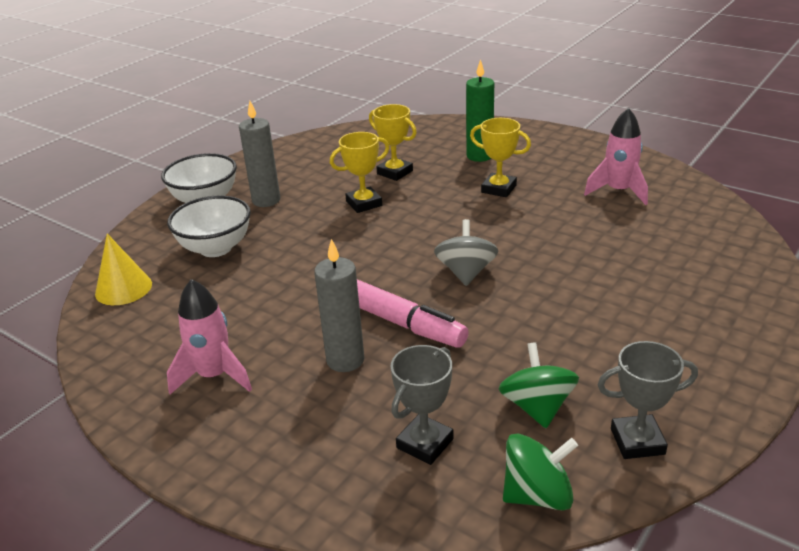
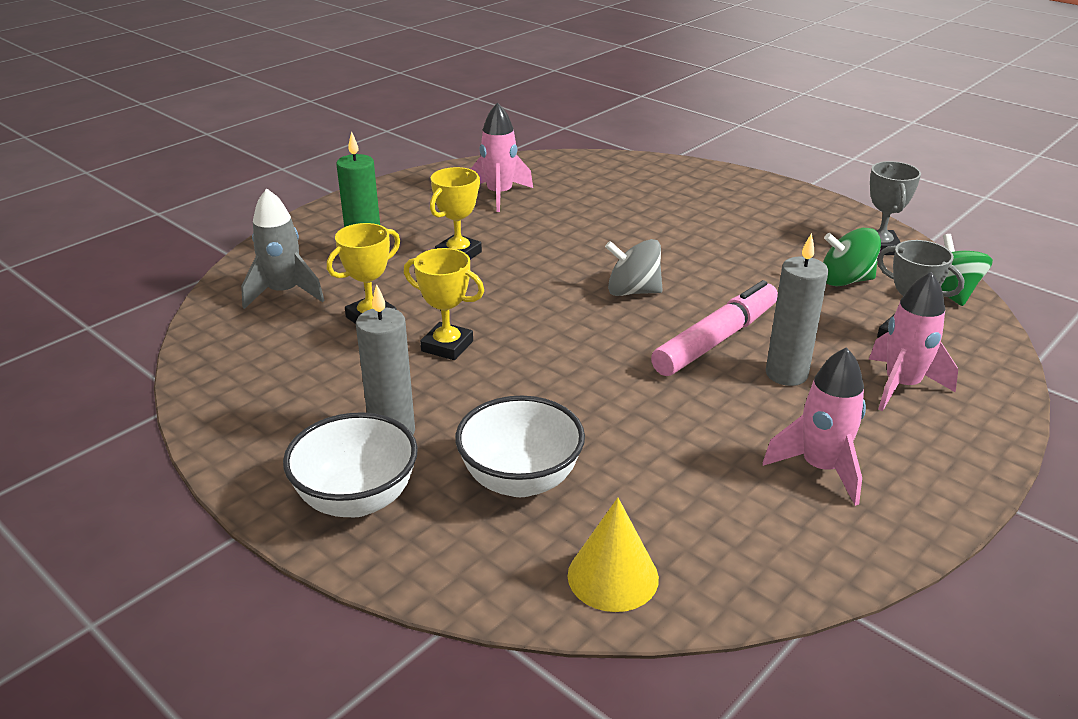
camera: 85 degrees left, 0 degrees up
(332, 434) = (901, 386): none -> pink rocket
(364, 203) = (447, 346): yellow trophy -> yellow trophy turned 45 degrees counterclockwise
(419, 140) = (284, 293): none -> grey rocket

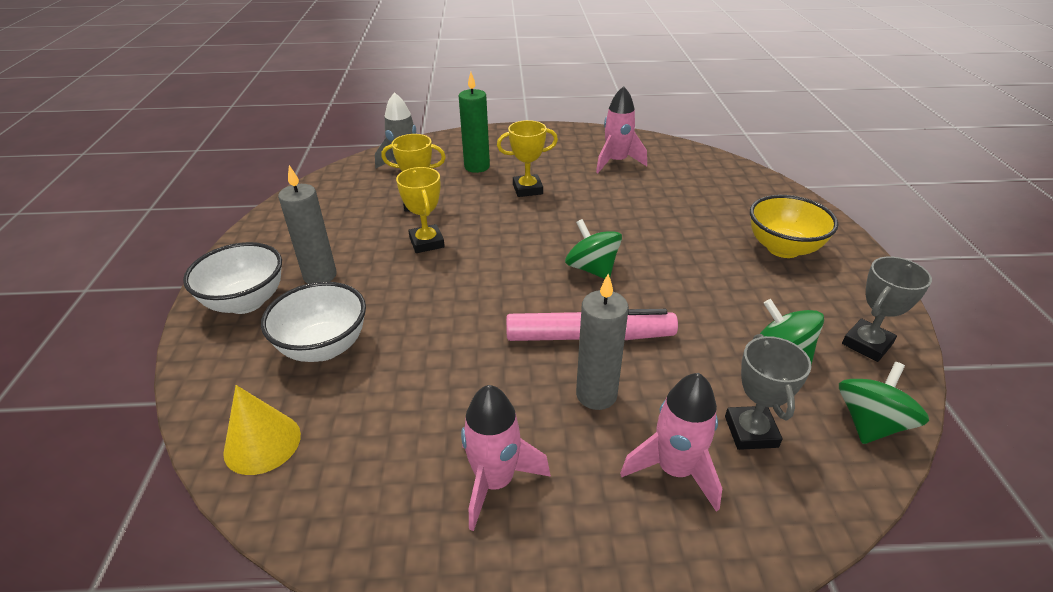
camera: 45 degrees right, 5 degrees up
(632, 291) = (592, 269): grey spinning top -> green spinning top
(738, 208) = (783, 248): none -> yellow bowl

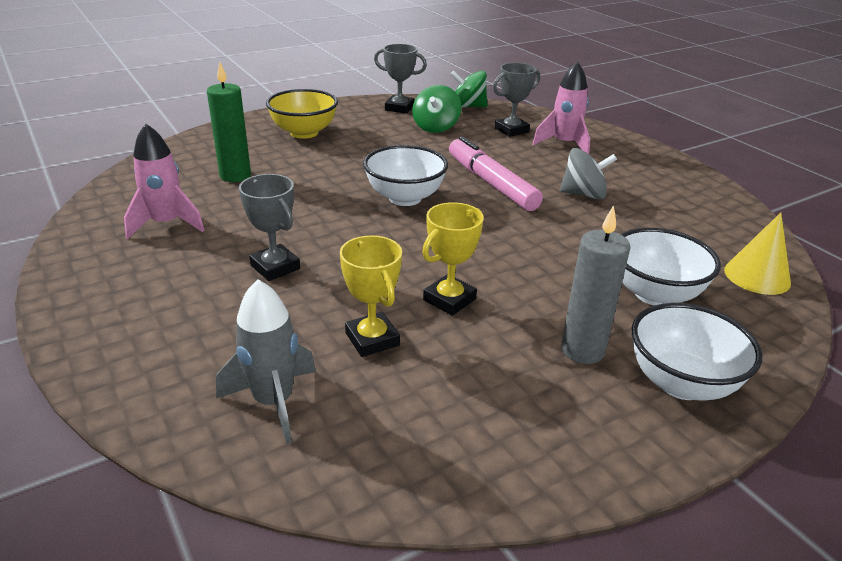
camera: 120 degrees left, 5 degrees down
(477, 167) = (229, 328): green candle -> green candle (235, 176)
(495, 481) = (644, 186): pink rocket -> none
(516, 402) = (583, 194): none -> grey spinning top
(527, 189) = (275, 267): yellow trophy -> grey trophy
(592, 269) = (405, 198): green spinning top -> white bowl
(596, 395) = (542, 171): grey candle -> none

